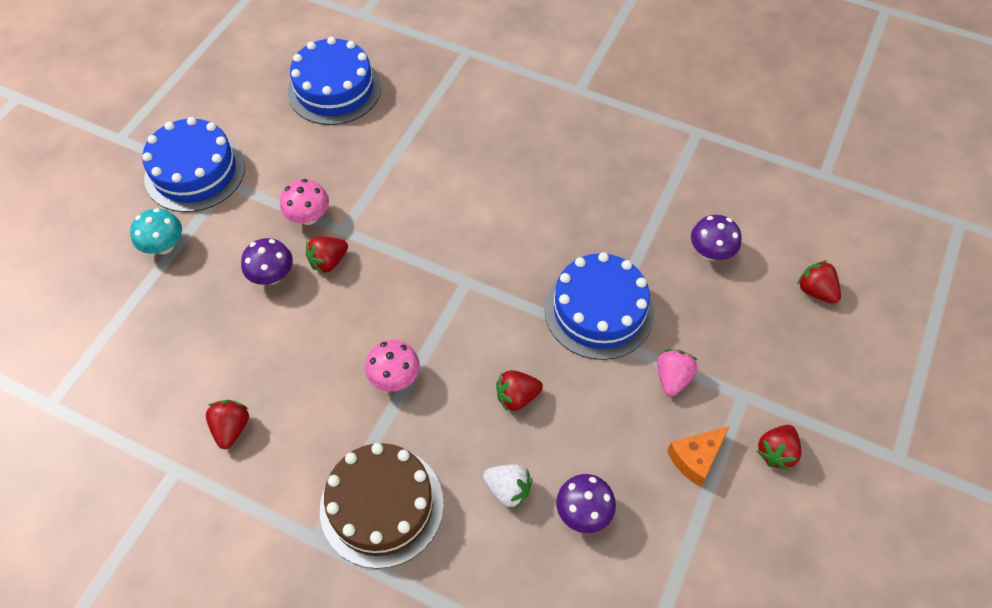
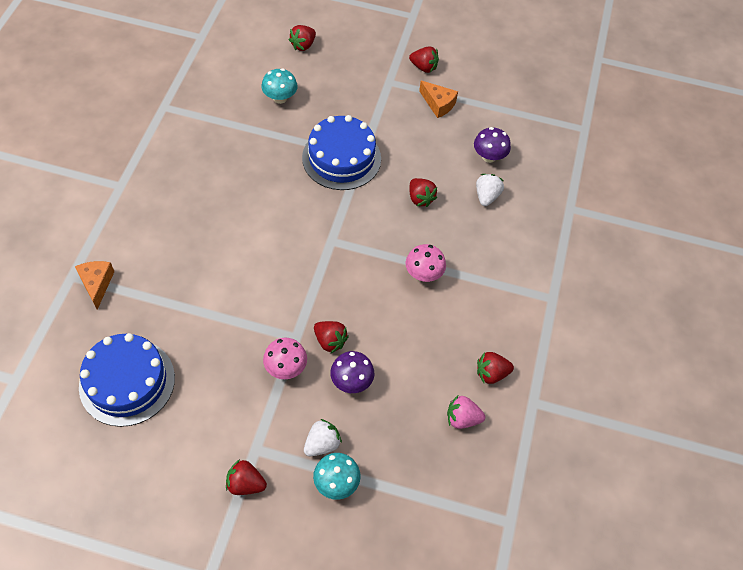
camera: 105 degrees left, 0 degrees up
(195, 172) = (245, 484): blue cake -> red strawberry
(210, 239) = (322, 444): none -> white strawberry
(382, 506) = (518, 264): brown cake -> none
(453, 69) = (97, 284): none -> orange cheese
(672, 378) = (385, 116): pink strawberry -> pink strawberry (462, 418)
(710, 252) = (280, 98): purple mushroom -> turquoise mushroom

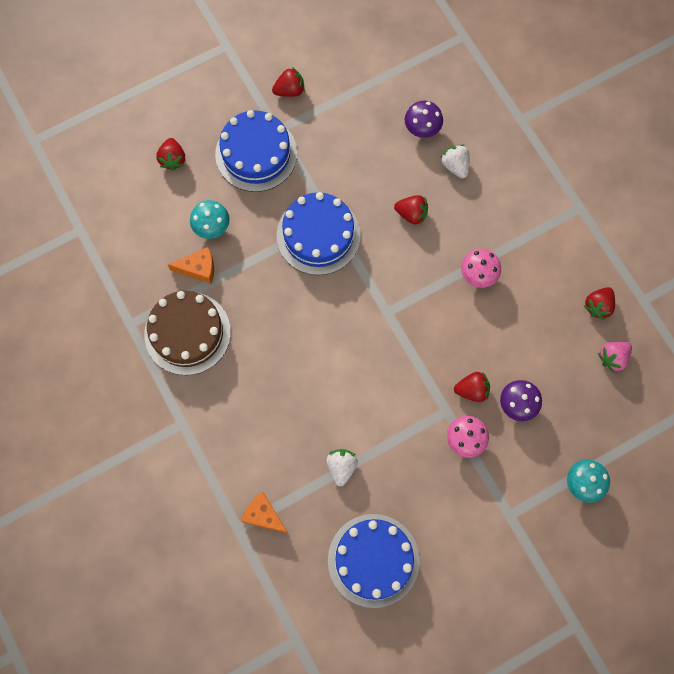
camera: 40 degrees left, 15 degrees up
(190, 140) = (187, 333): none -> brown cake
(245, 484) = (529, 544): red strawberry -> none
(322, 444) = (546, 467): white strawberry -> white strawberry (341, 467)
(358, 83) = (256, 154): none -> blue cake
(438, 104) = (337, 115): orange cheese -> orange cheese (198, 269)

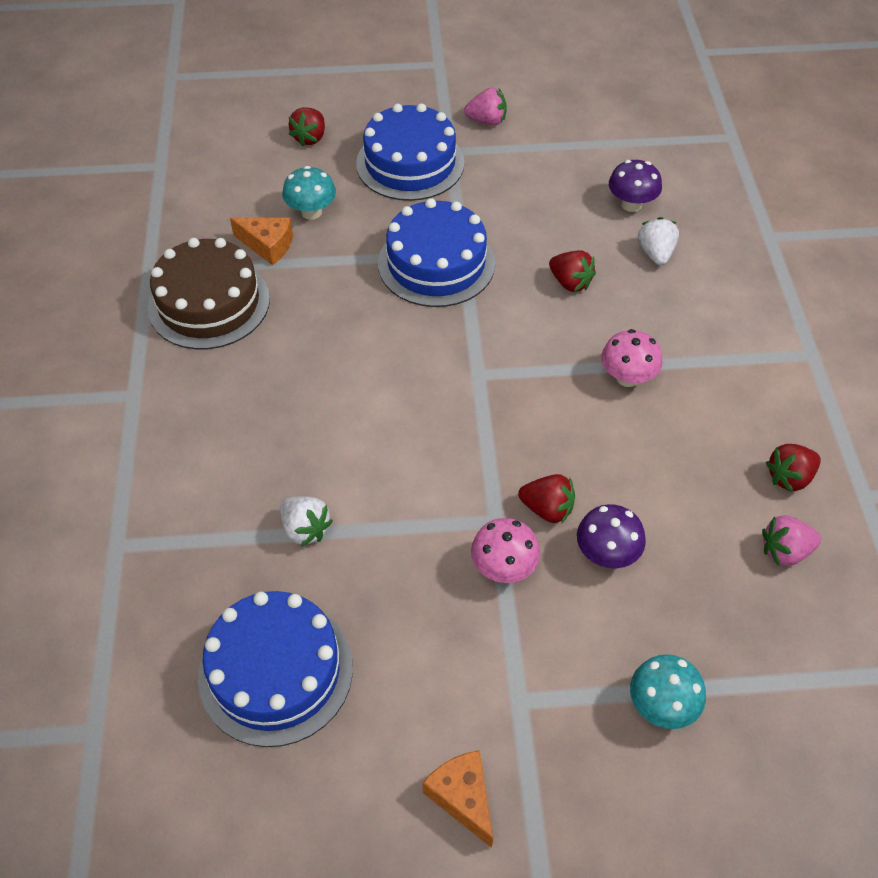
camera: 25 degrees right, 20 degrees down
(264, 515) = (161, 544): orange cheese -> orange cheese (462, 797)
(290, 90) = (487, 121): red strawberry -> pink strawberry
(341, 467) = (305, 529): white strawberry -> white strawberry turned 105 degrees clockwise

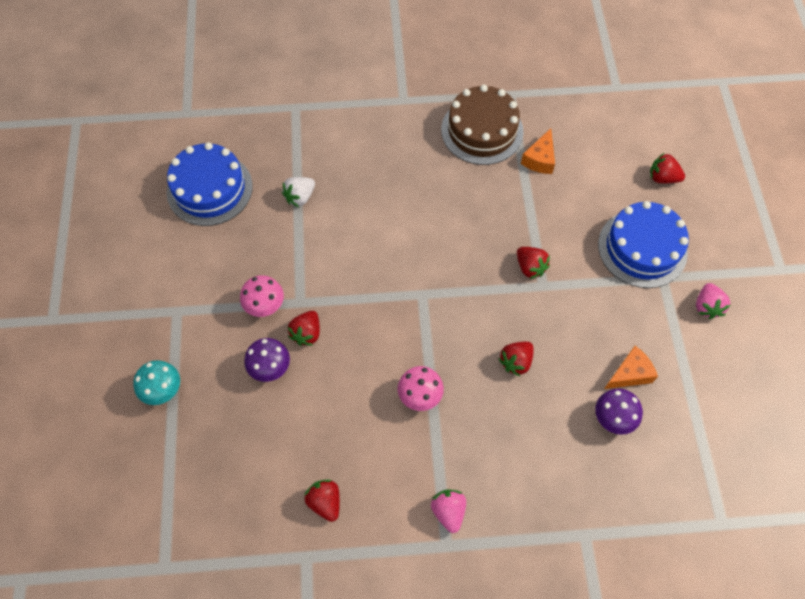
camera: 90 degrees right, 10 degrees up
(311, 212) = (577, 184): turquoise mushroom -> none
(436, 263) = (530, 267): blue cake -> red strawberry
(462, 797) = (125, 281): orange cheese -> orange cheese (630, 374)
(655, 254) = (554, 432): white strawberry -> none
(785, 551) = (263, 486): pink strawberry -> pink strawberry (448, 511)

